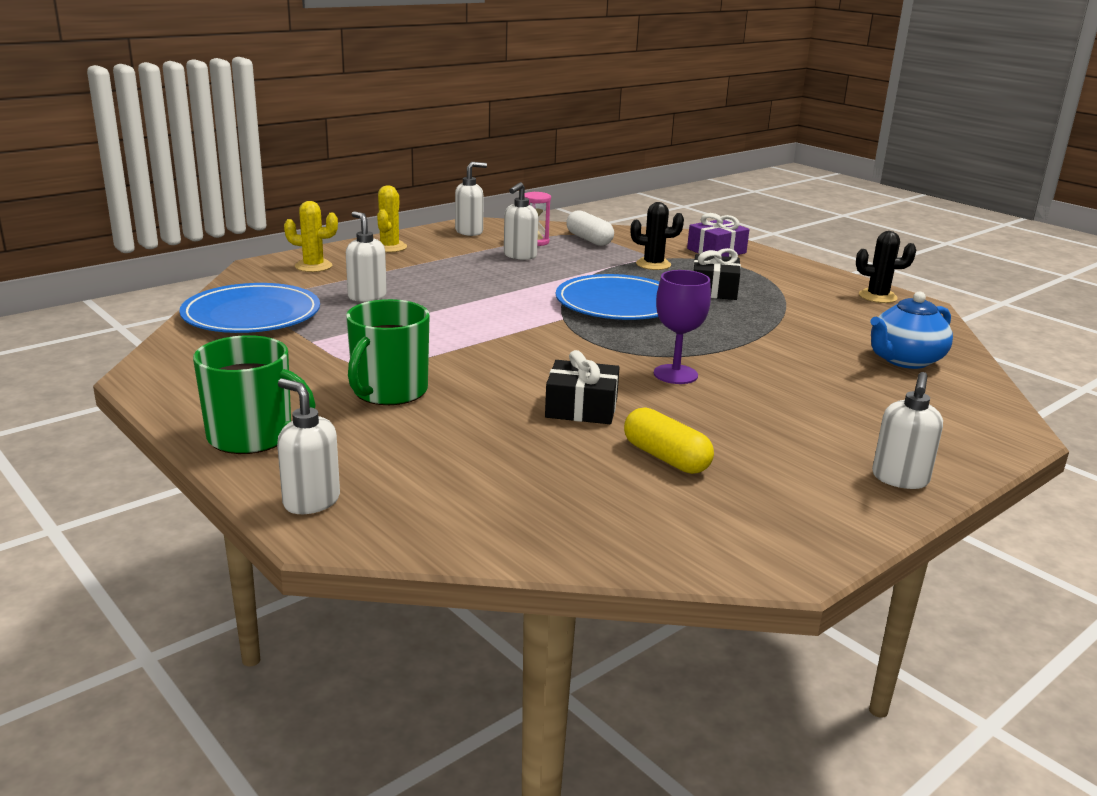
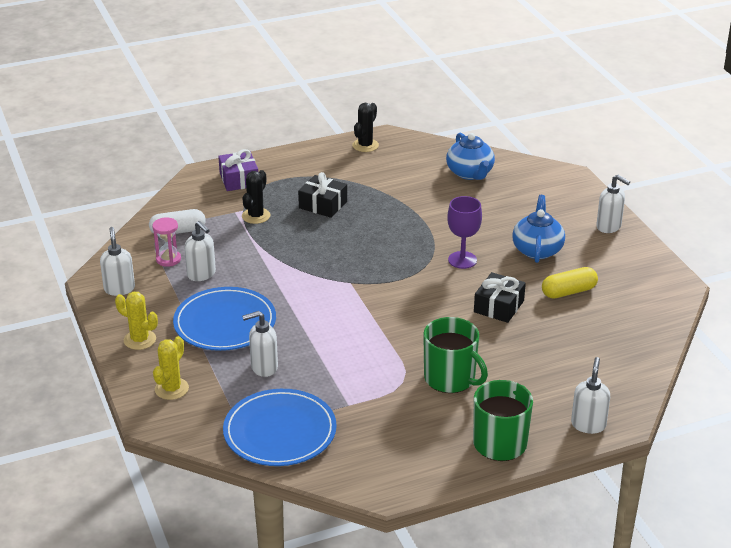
camera: 70 degrees left, 10 degrees up
(311, 501) = (588, 425): white soap dispenser -> white soap dispenser turned 135 degrees clockwise
(618, 304) = (332, 252): blue plate -> blue plate (225, 323)
(759, 423) = (537, 250): none -> blue teapot

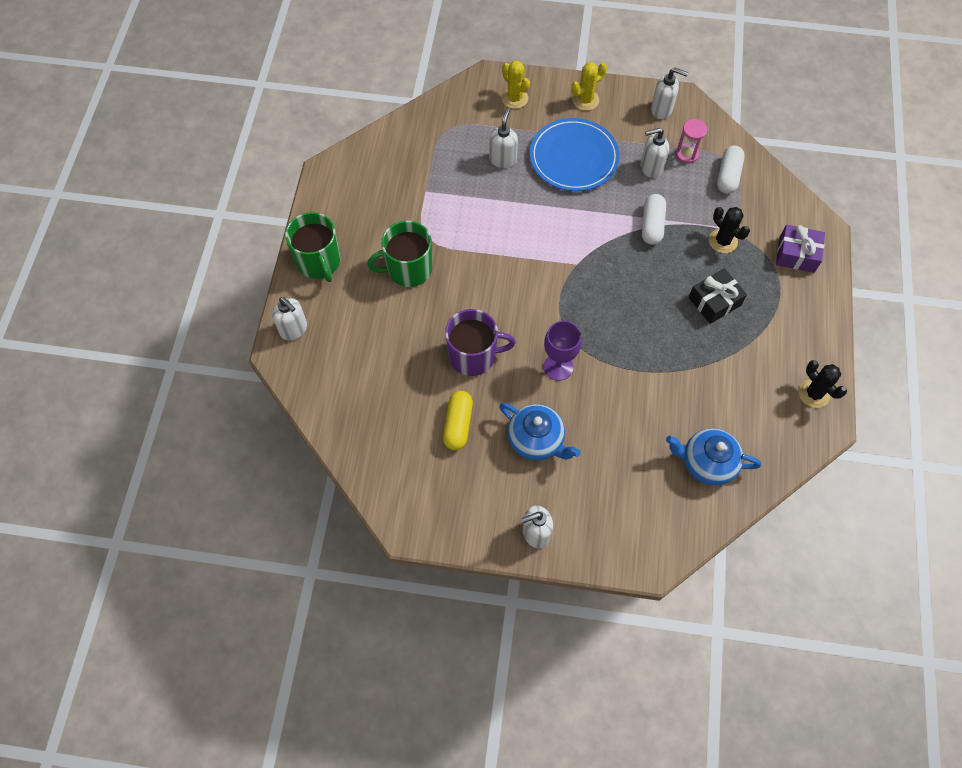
camera: 120 degrees right, 30 degrees up
(270, 255) = (652, 225): none -> white capsule
(280, 432) = (426, 139): blue plate -> none
(499, 306) = (473, 355): black gift -> purple mug

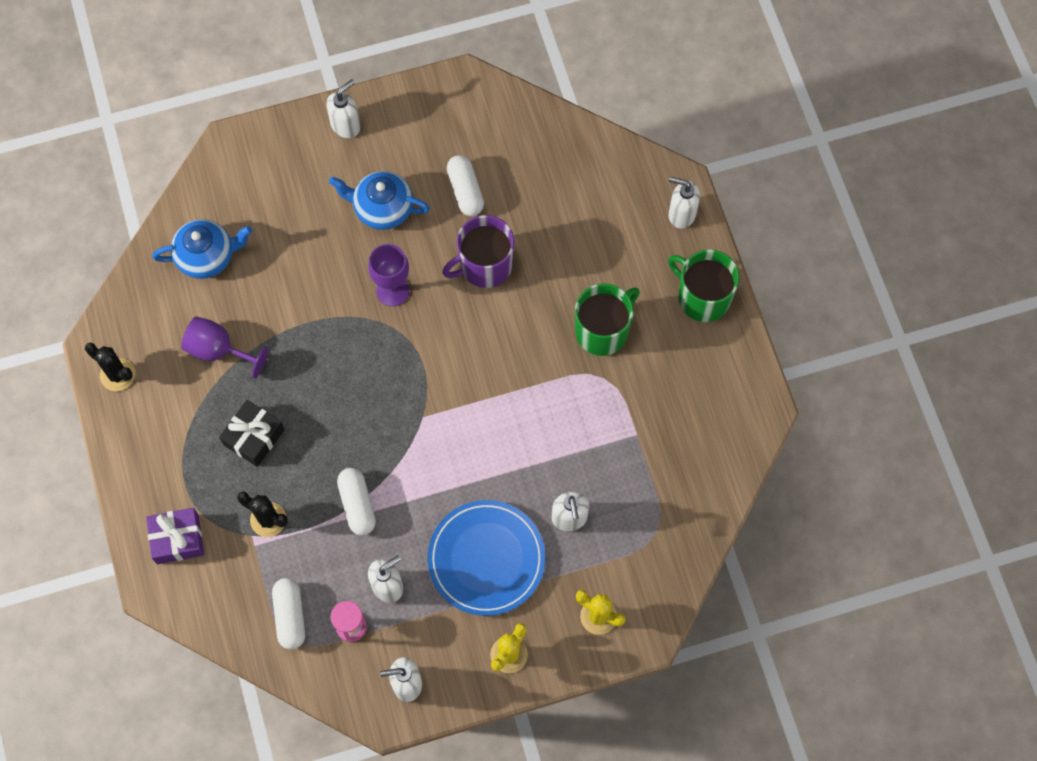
camera: 155 degrees right, 5 degrees up
(458, 424) = (465, 191): yellow capsule -> white capsule
(722, 378) = (218, 350): none -> purple goblet

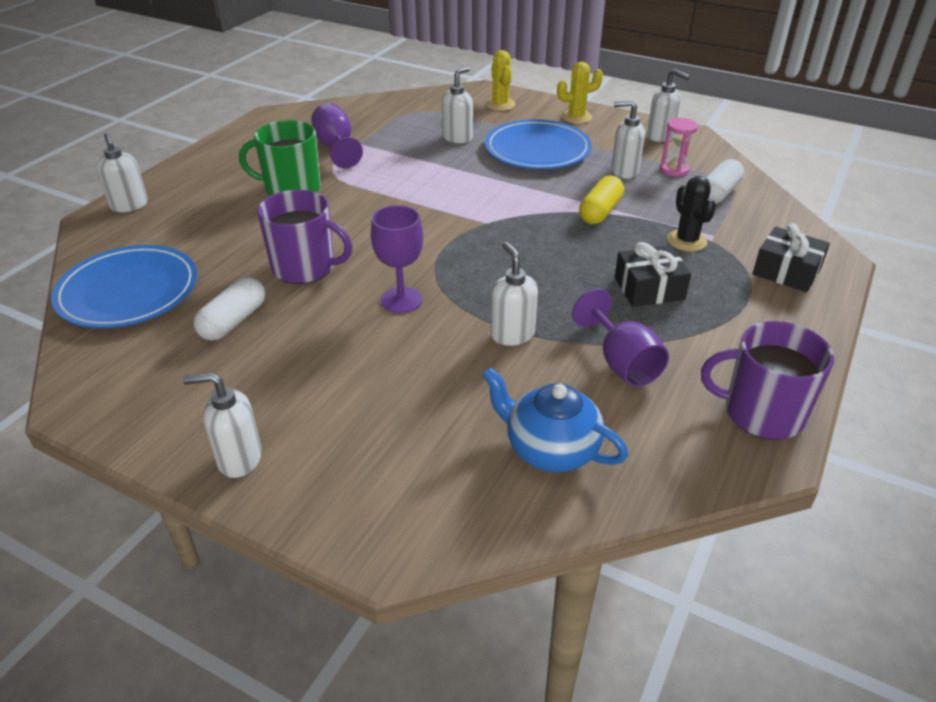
camera: 135 degrees left, 30 degrees down
(117, 375) = (761, 413): black cactus -> purple mug
(177, 539) = (786, 271): purple gift -> black gift
(299, 319) = (512, 334): none -> white soap dispenser
(357, 505) = (600, 211): white capsule -> yellow capsule
(382, 208) = (320, 360): blue teapot -> none
(557, 156) = (128, 291): none -> blue plate
(645, 412) = (336, 147): none -> purple goblet
(702, 297) = (204, 167): green mug -> none

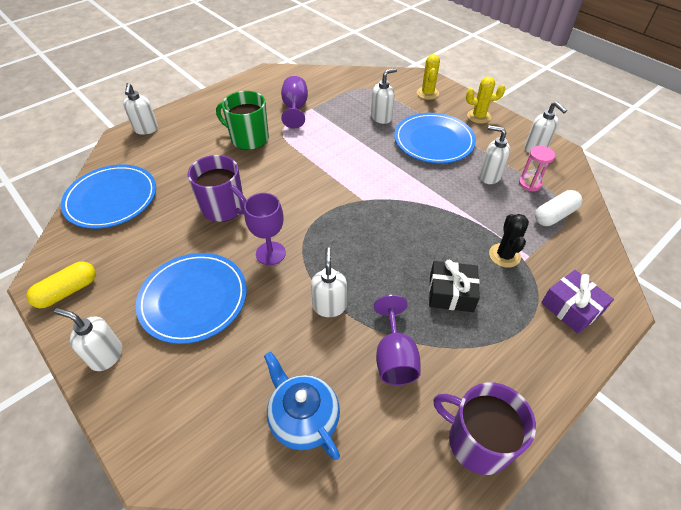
camera: 20 degrees right, 10 degrees up
(233, 321) = (159, 241): white capsule -> none
(326, 370) = (193, 299): none -> blue plate
(600, 211) = (451, 210): yellow capsule -> yellow capsule (67, 291)
(786, 271) = (571, 308): black gift -> purple gift

